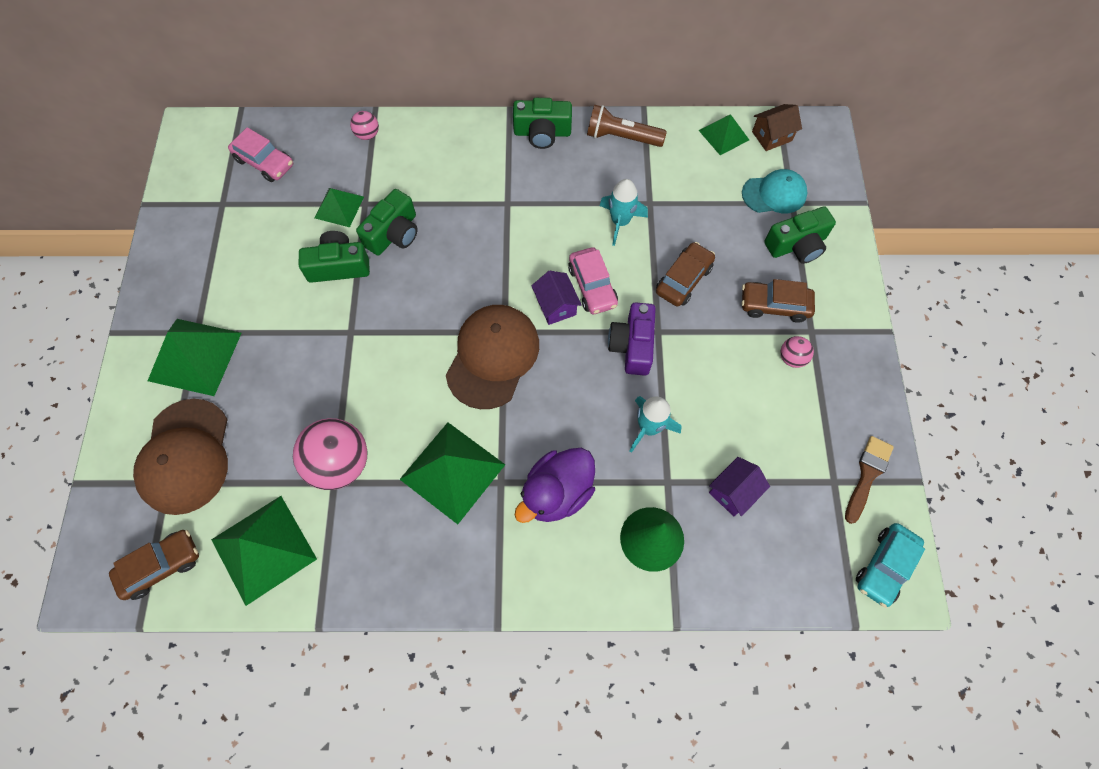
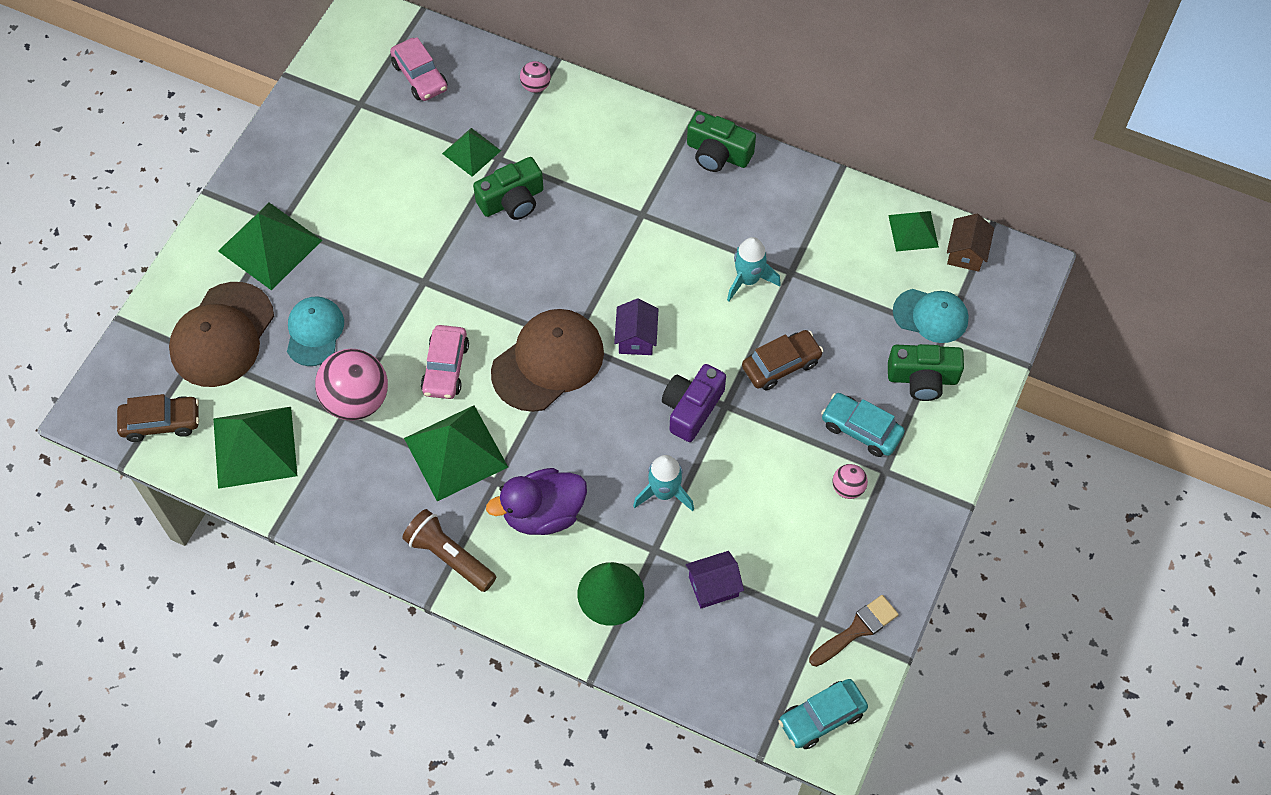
camera: 25 degrees right, 5 degrees down
(272, 417) = (314, 332): none -> turquoise cap
(339, 266) = (443, 212): green camera -> none
(592, 286) = (683, 333): pink car -> pink car (445, 368)
(621, 137) = (800, 190): brown flashlight -> brown flashlight (449, 556)
(772, 136) = (966, 253): brown house -> brown house turned 75 degrees counterclockwise
(774, 305) = (861, 429): brown car -> turquoise car

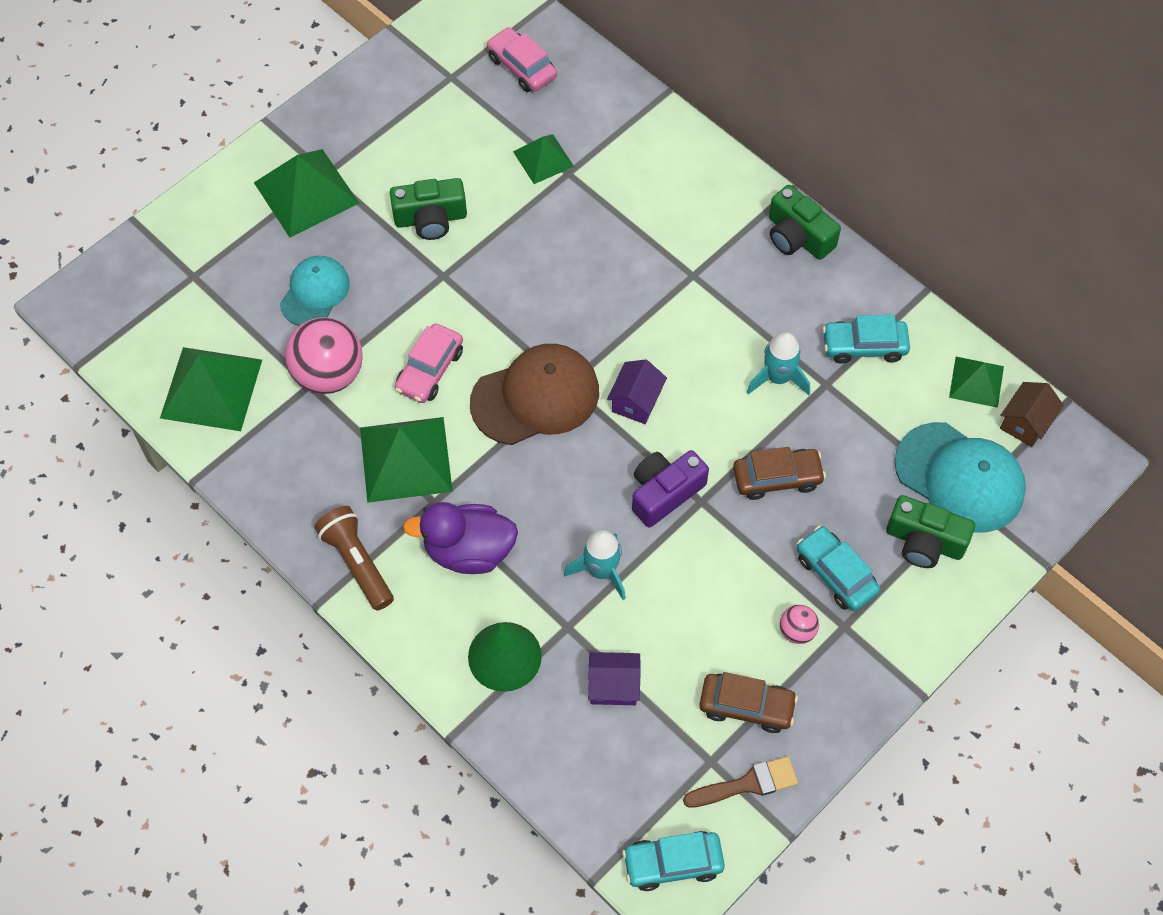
camera: 20 degrees right, 0 degrees up
(161, 422) = (132, 335): brown car -> brown car (746, 706)
(222, 335) = (224, 267): brown cap -> none
(420, 76) = (522, 67): pink car -> pink car turned 150 degrees clockwise
(512, 200) = (565, 221): green camera -> green camera (430, 219)
(536, 86) = (635, 111): pink ball -> none
(809, 230) = (864, 346): none -> turquoise car
(931, 316) = (960, 478): turquoise cap -> turquoise cap, size x1.58

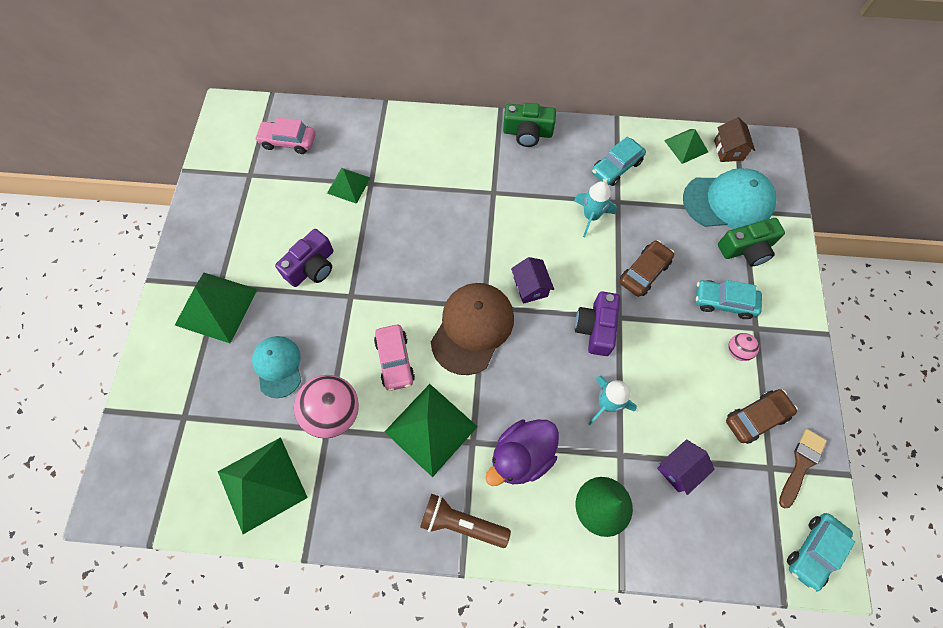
camera: 40 degrees left, 5 degrees up
(430, 219) = (312, 267): green camera -> purple camera

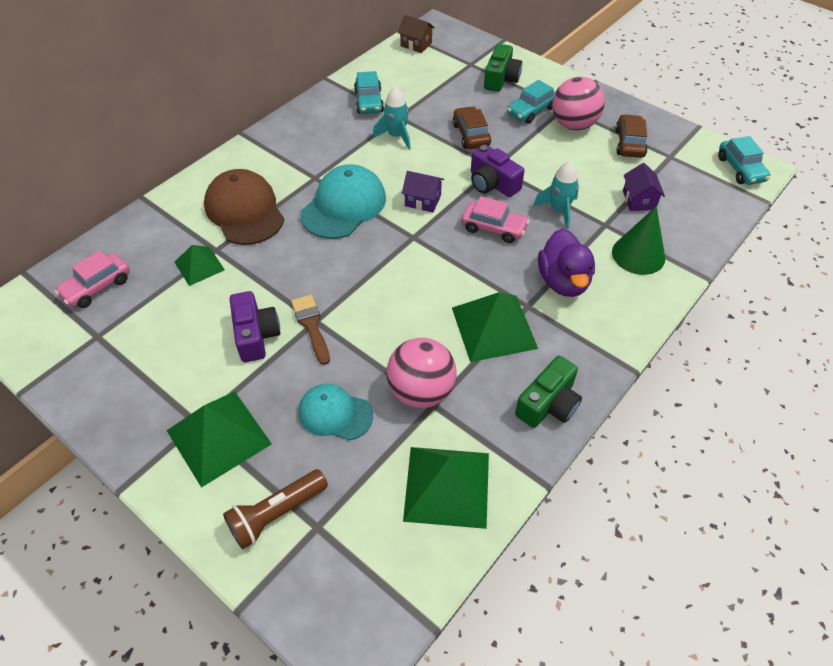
camera: 55 degrees left, 15 degrees down
(395, 360) = (409, 320): pink car -> pink car (493, 228)
(462, 523) = (592, 349): brown flashlight -> brown flashlight (276, 514)
(472, 328) = (426, 254): brown cap -> brown cap (244, 211)
(527, 133) = (283, 130): green camera -> green camera (548, 404)
(686, 146) = (390, 60): green pyramid -> none
(728, 202) = (456, 66): turquoise cap -> turquoise cap (344, 206)
(737, 351) = (573, 125): pink ball -> pink ball, size x2.09
(801, 464) = (677, 141): brown brush -> brown brush (311, 326)

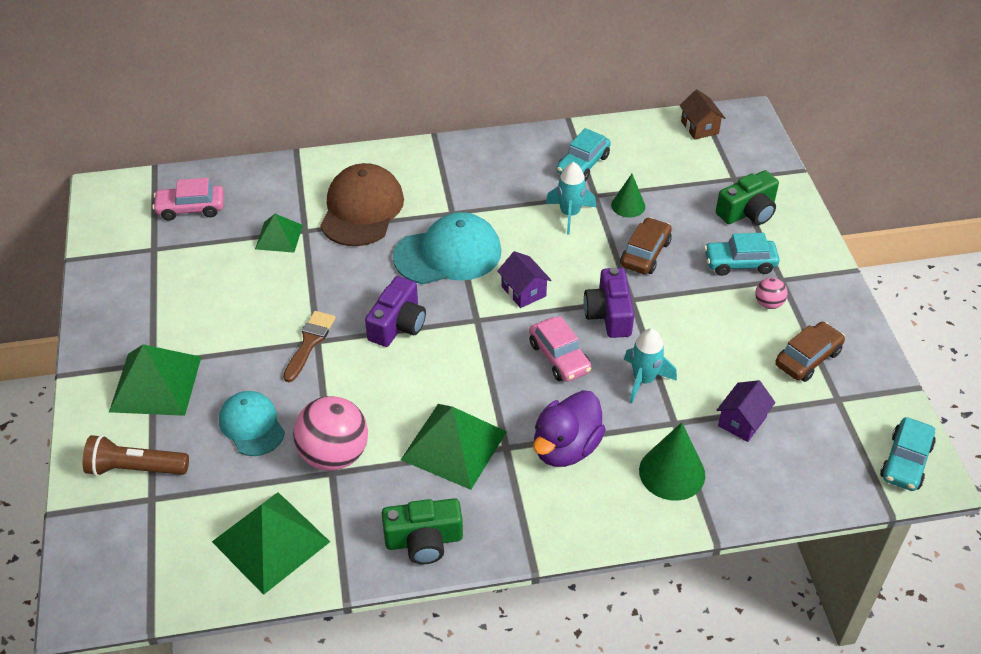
camera: 40 degrees right, 5 degrees down
(256, 335) = (261, 322): purple camera -> purple camera (398, 324)
(427, 112) = (628, 205): none -> green cone
(573, 125) = (768, 304): pink ball -> pink ball, size x0.48

